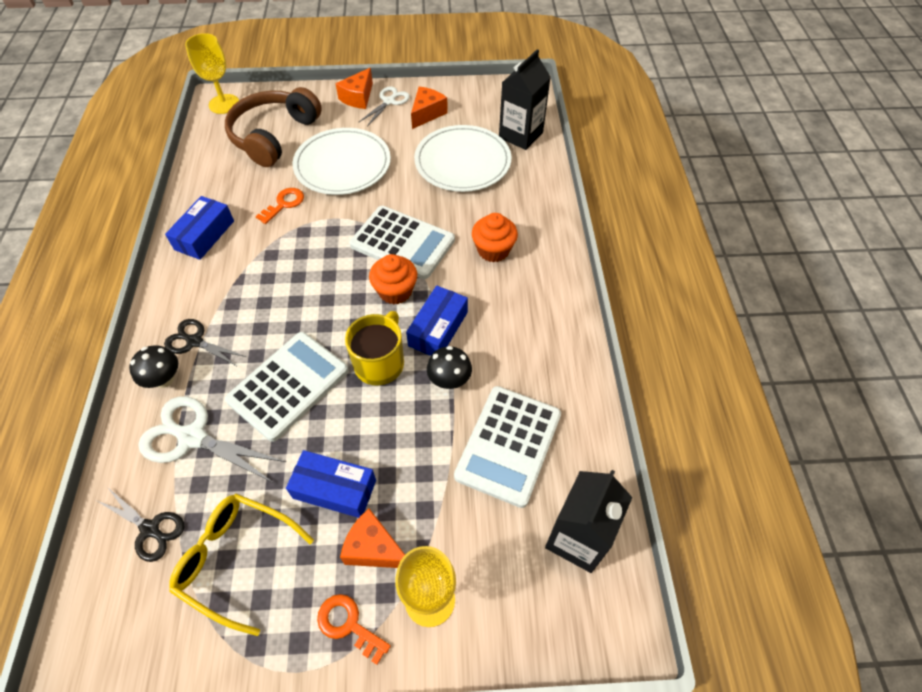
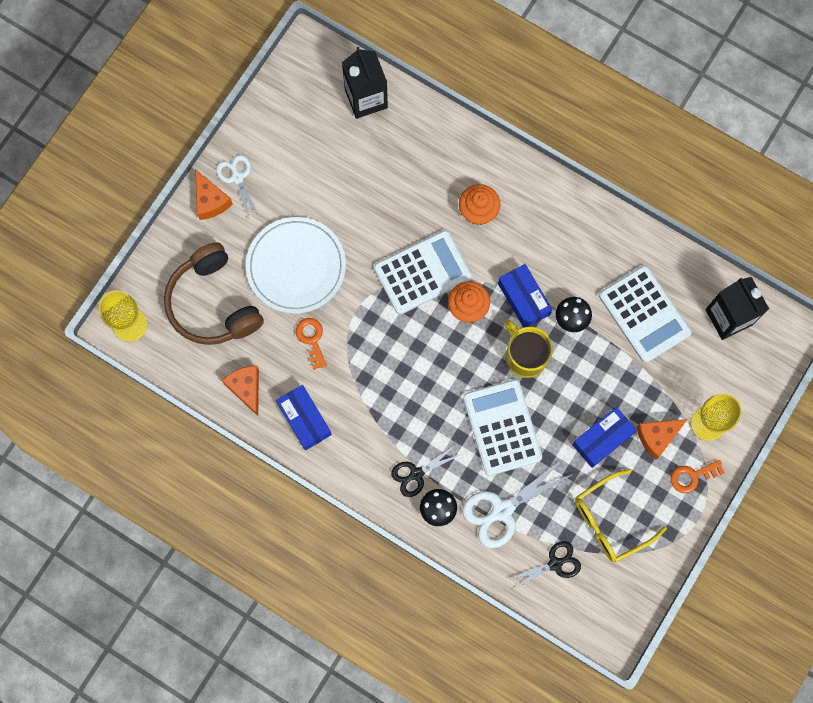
camera: 55 degrees left, 20 degrees up
(427, 114) = (279, 156): orange cheese -> orange cheese (246, 388)
(462, 162) = (364, 168): white plate -> none

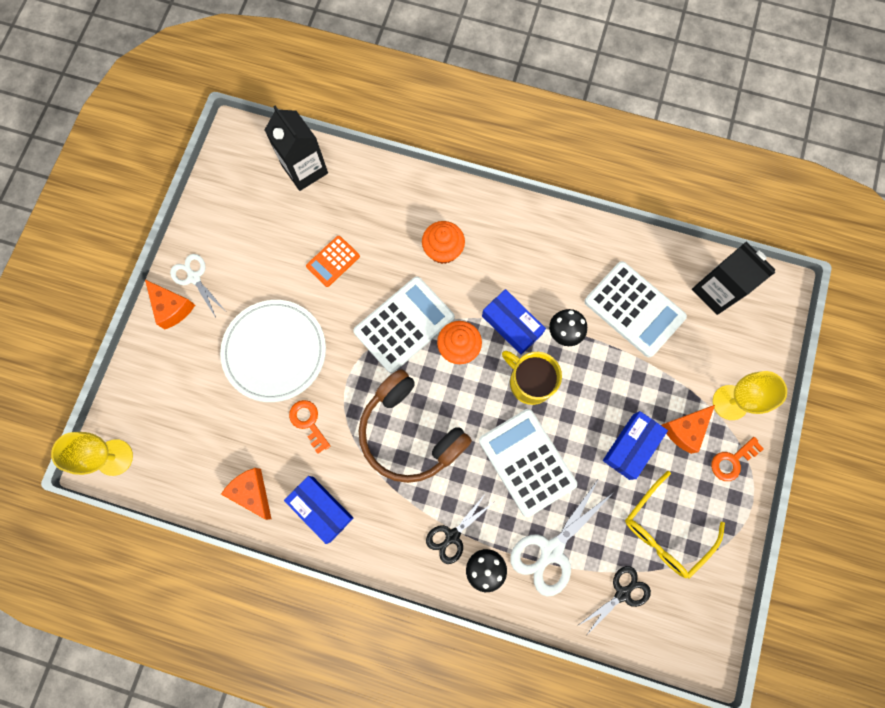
camera: 15 degrees left, 0 degrees up
(213, 303) = (197, 412): brown headphones -> brown headphones (410, 433)
(371, 195) = (333, 261): none -> orange calculator

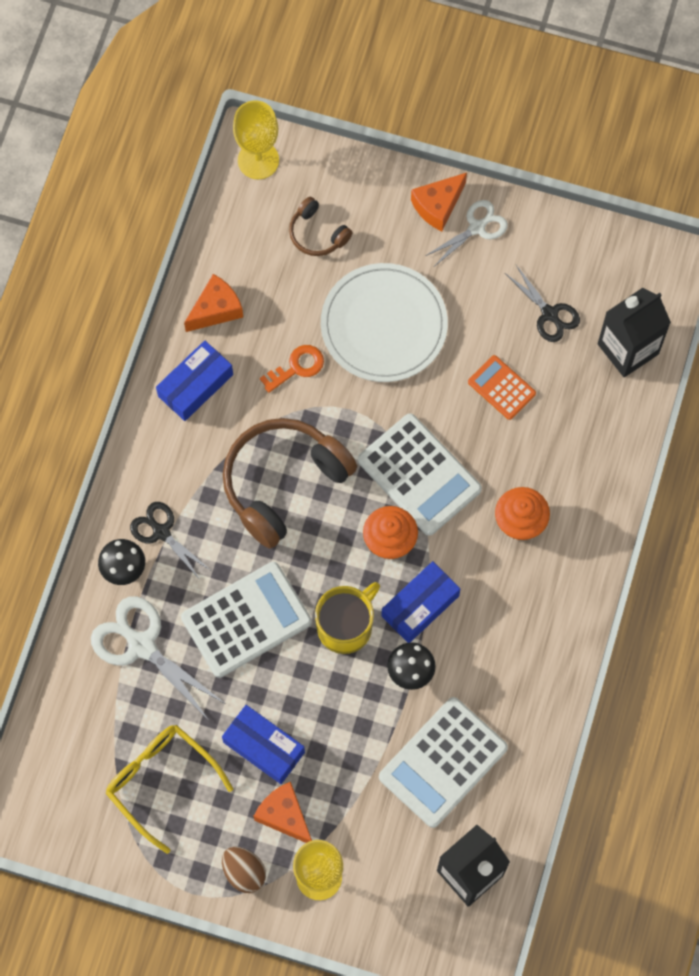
camera: 90 degrees right, 5 degrees down
(188, 406) = (317, 234): none -> brown headphones
(622, 593) = (90, 726): black scissors -> black scissors (549, 314)
(732, 461) = (244, 872): orange key -> brown egg

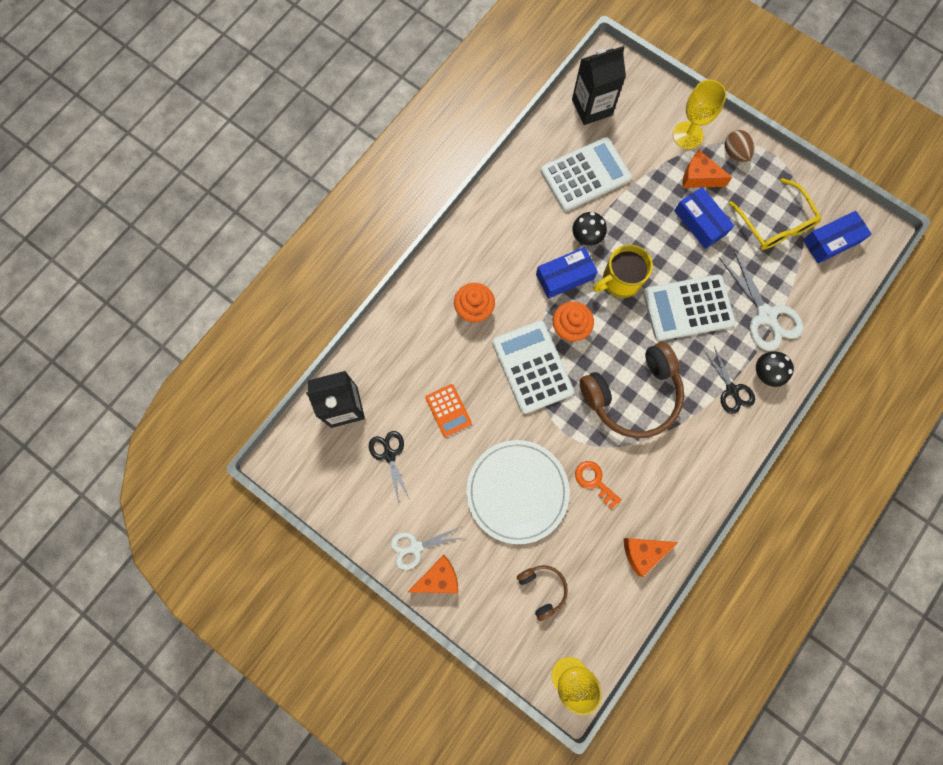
camera: 160 degrees left, 5 degrees up
(195, 385) = (676, 494): blue box -> blue box (831, 241)
(284, 816) = (699, 177): orange cheese -> orange cheese turned 135 degrees clockwise
(297, 367) = (594, 481): orange key -> orange key turned 60 degrees clockwise

